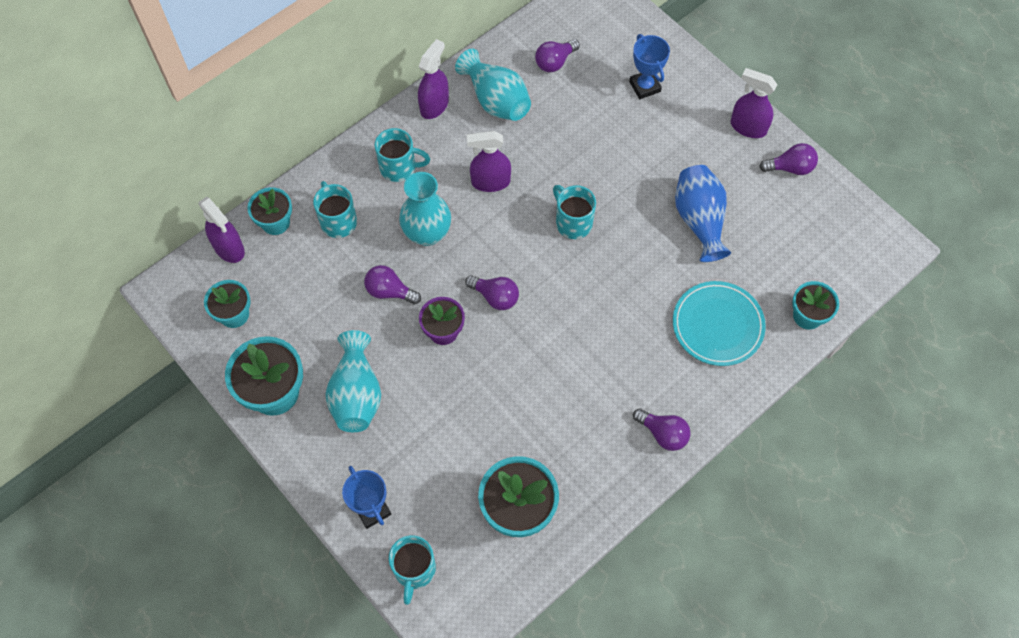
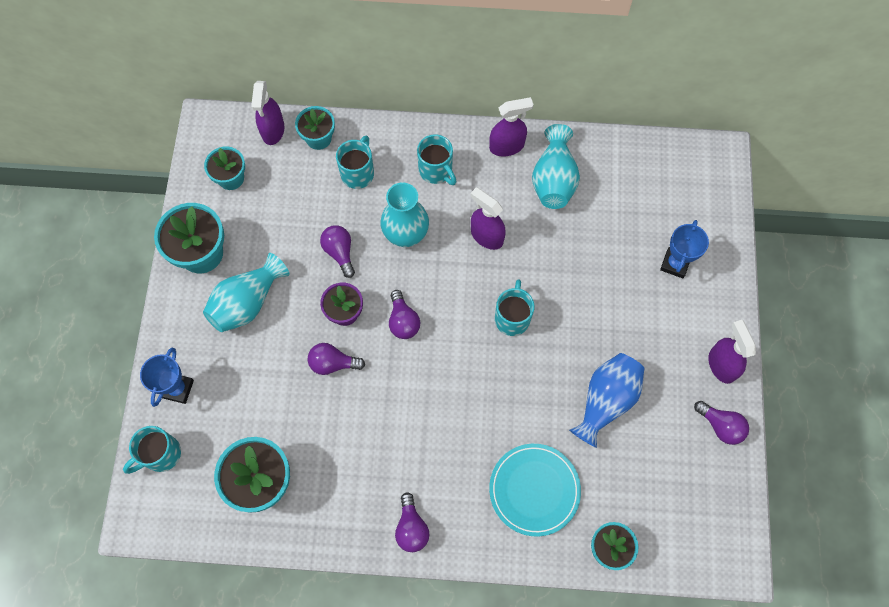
camera: 45 degrees right, 5 degrees up
(555, 62) = (627, 187): purple light bulb -> purple light bulb (333, 363)

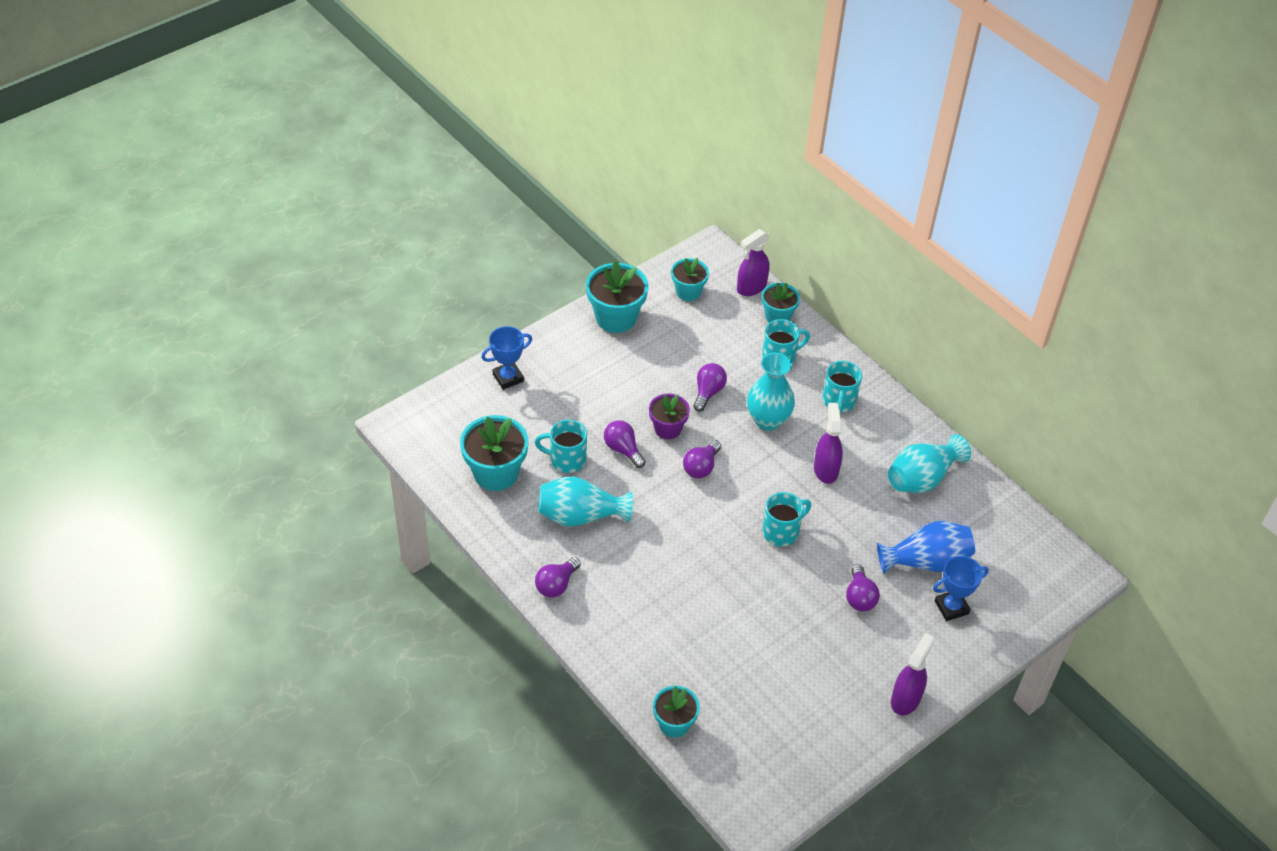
camera: 45 degrees right, 20 degrees down
(161, 454) = (454, 403): turquoise mug -> turquoise mug (566, 459)
(247, 302) = (611, 369): turquoise vase -> turquoise vase (580, 516)
(507, 146) = (912, 430): purple spray bottle -> none
(534, 490) = (666, 642): turquoise plate -> none
(605, 401) = (786, 639): blue vase -> blue vase (926, 561)
(720, 426) = (854, 733): purple light bulb -> purple light bulb (859, 597)

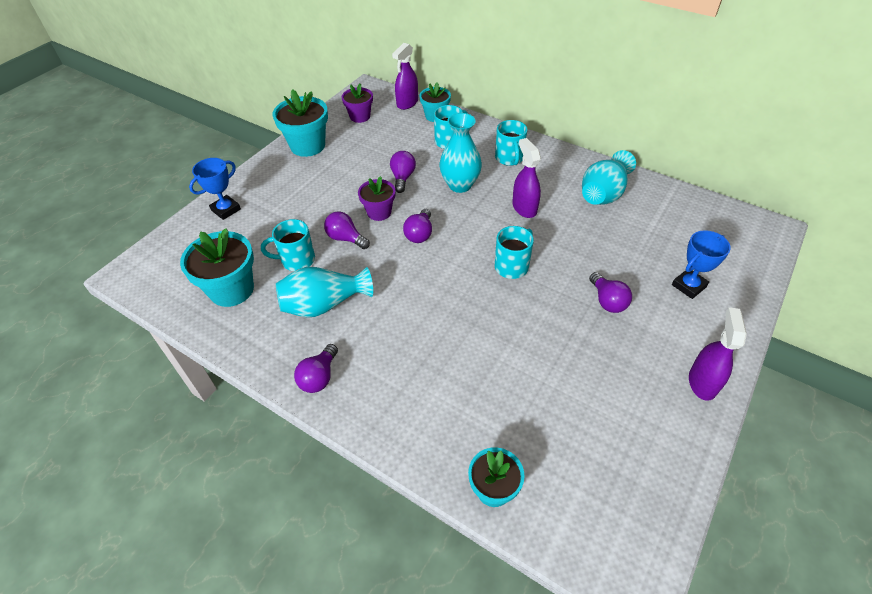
camera: 15 degrees left, 0 degrees up
(688, 292) = (360, 116): turquoise flower pot -> purple flower pot
(926, 561) = (645, 255): blue vase -> none

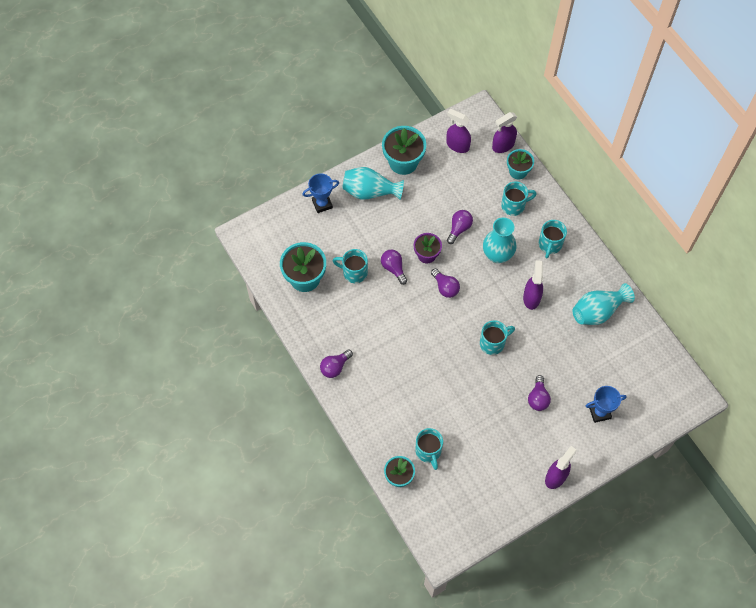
camera: 25 degrees right, 15 degrees up
(324, 304) = (358, 317): turquoise vase -> turquoise vase (370, 192)
(360, 116) = (457, 145): purple flower pot -> purple spray bottle
(419, 234) = (445, 287): purple light bulb -> purple light bulb turned 75 degrees counterclockwise
(514, 430) = (428, 451): none -> turquoise mug

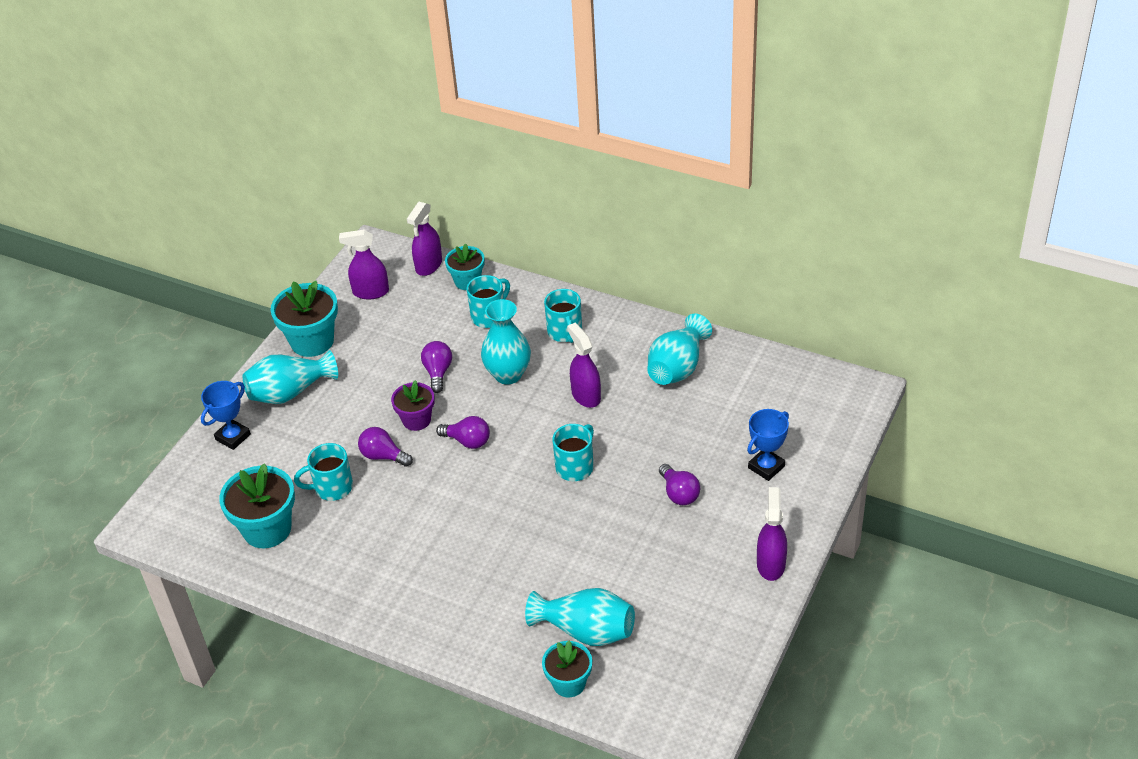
camera: 30 degrees left, 20 degrees down
(335, 367) = (384, 606): purple light bulb -> none
(428, 451) = (586, 631): turquoise mug -> turquoise vase

